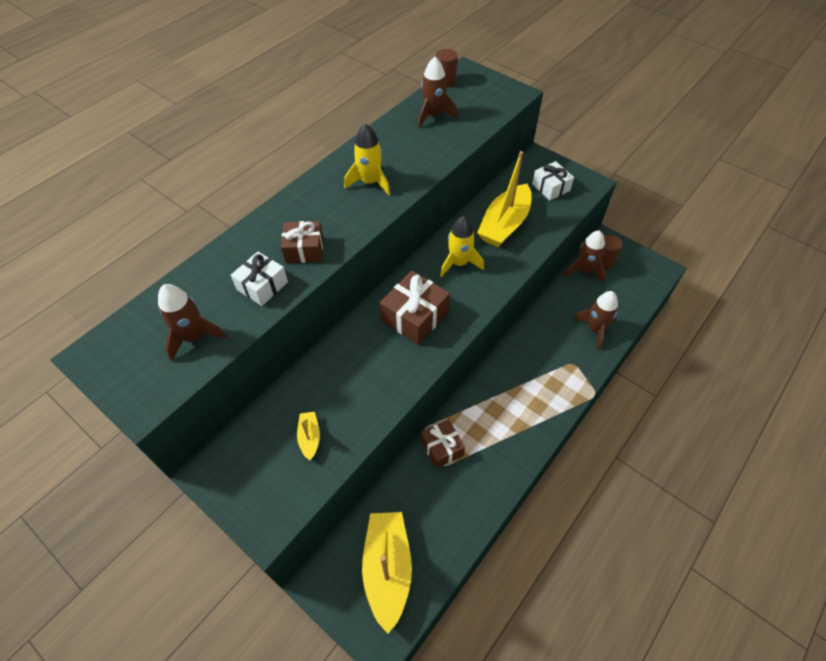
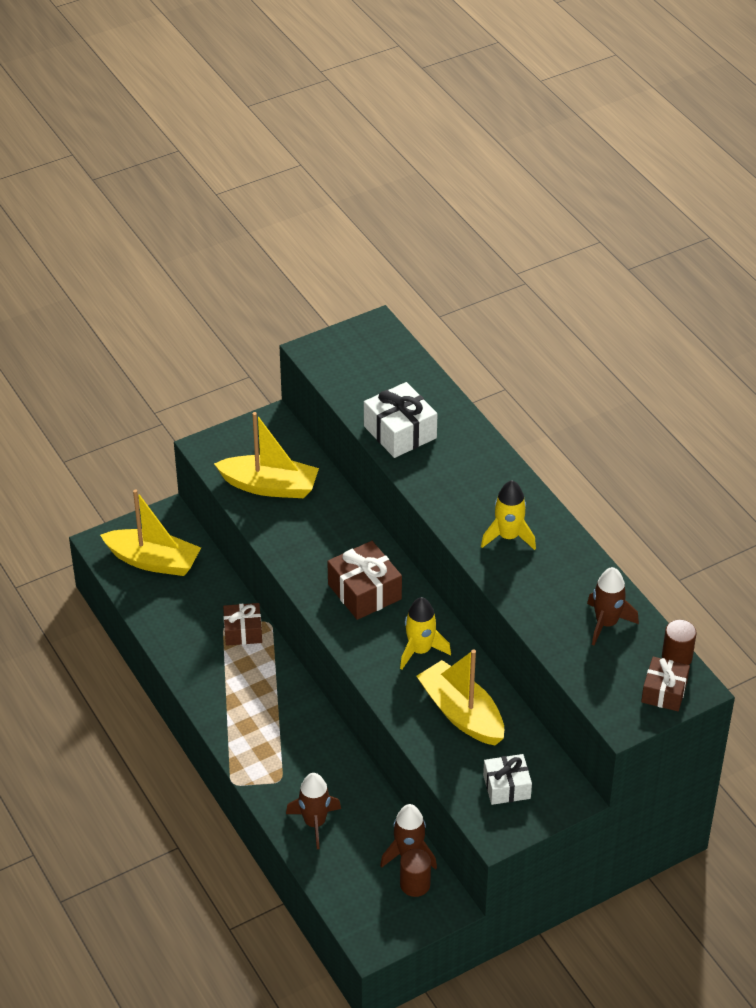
camera: 110 degrees right, 10 degrees down
(194, 337) = (364, 384): brown rocket -> none
(262, 286) = (400, 432): white gift -> white gift, size x1.51
(304, 249) = (432, 467): brown gift -> brown gift (664, 692)
(309, 437) = (270, 486): yellow boat -> yellow boat, size x2.16

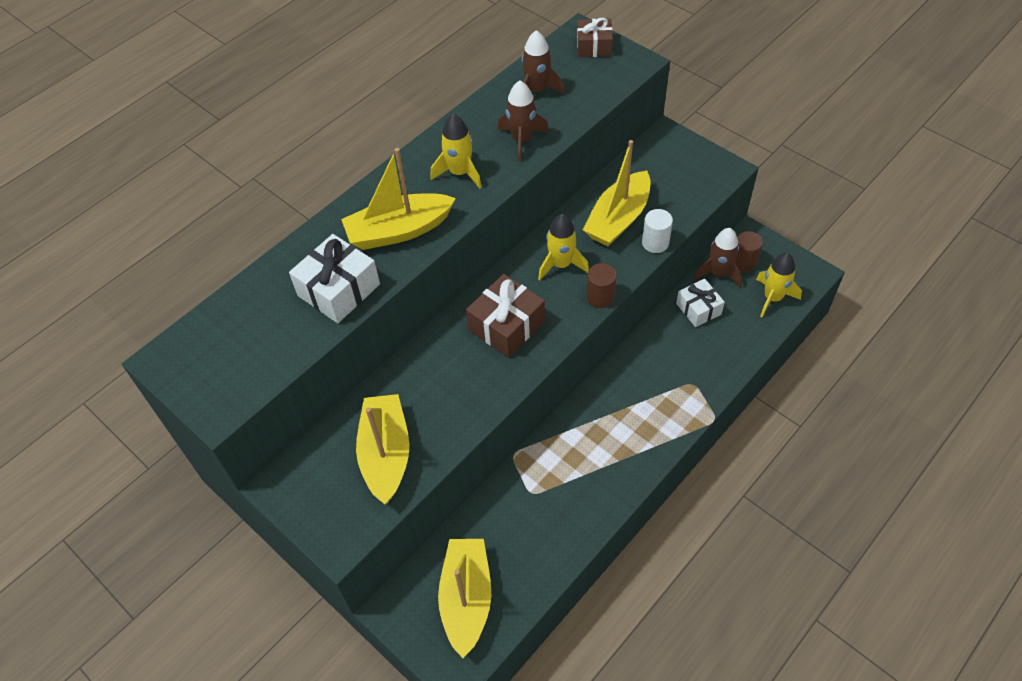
camera: 105 degrees left, 10 degrees up
(243, 631) = (533, 474): brown gift -> none
(315, 823) = (723, 344): brown rocket -> brown rocket (522, 140)
(354, 891) = (772, 298): none -> yellow rocket
(416, 733) = (655, 243): none -> white cylinder
(451, 481) = (399, 231): none -> yellow boat
(506, 787) = (678, 174): white gift -> white gift (698, 309)
(677, 657) = (554, 46): brown cylinder -> brown cylinder (600, 297)

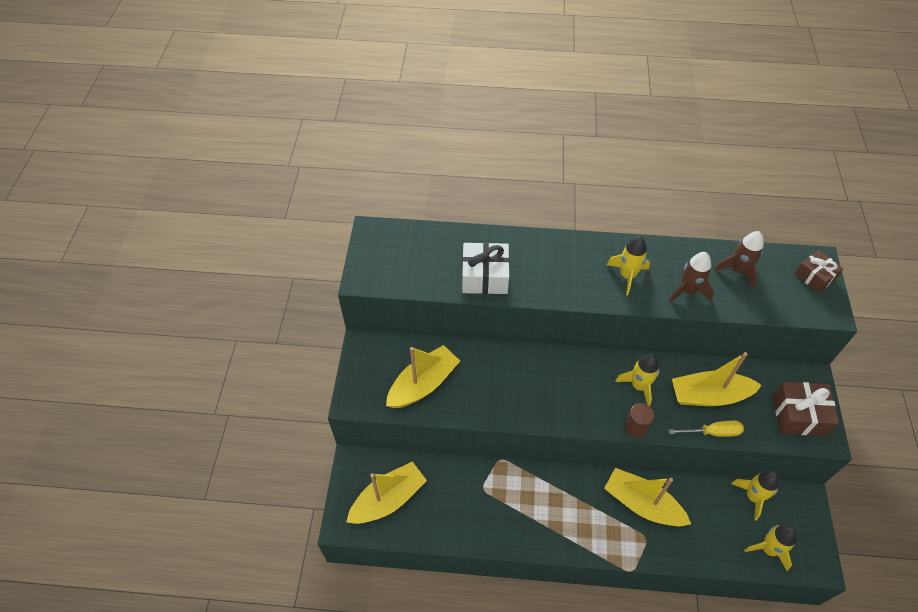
camera: 50 degrees right, 0 degrees up
(399, 231) = (553, 276): yellow boat -> yellow boat (642, 504)
(506, 325) = (564, 386): brown gift -> brown gift (799, 415)
(655, 243) = (712, 432): white cylinder -> yellow screwdriver
(698, 309) = (710, 502): white gift -> none
(718, 273) = (753, 497): brown rocket -> yellow rocket
(744, 262) = (780, 508): brown cylinder -> none

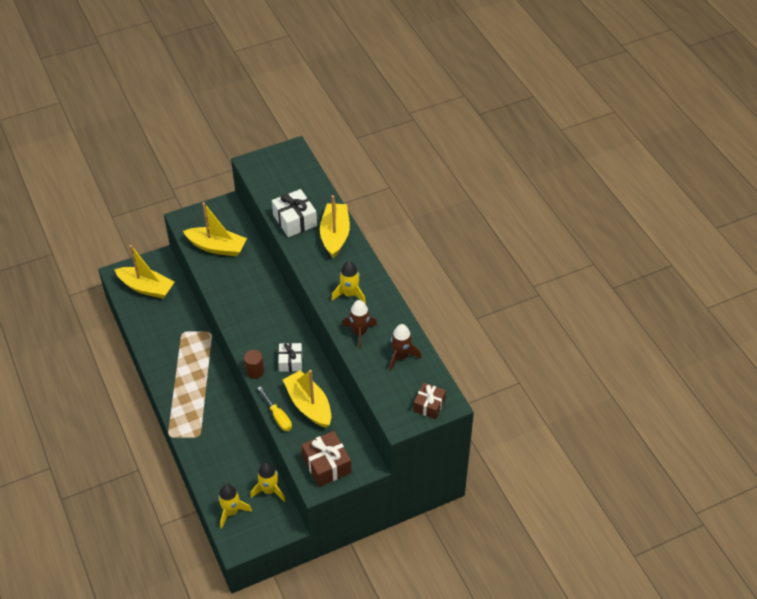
camera: 60 degrees right, 5 degrees down
(639, 386) = (290, 361): yellow rocket -> white gift
(642, 504) = (223, 425): yellow boat -> yellow boat (335, 235)

